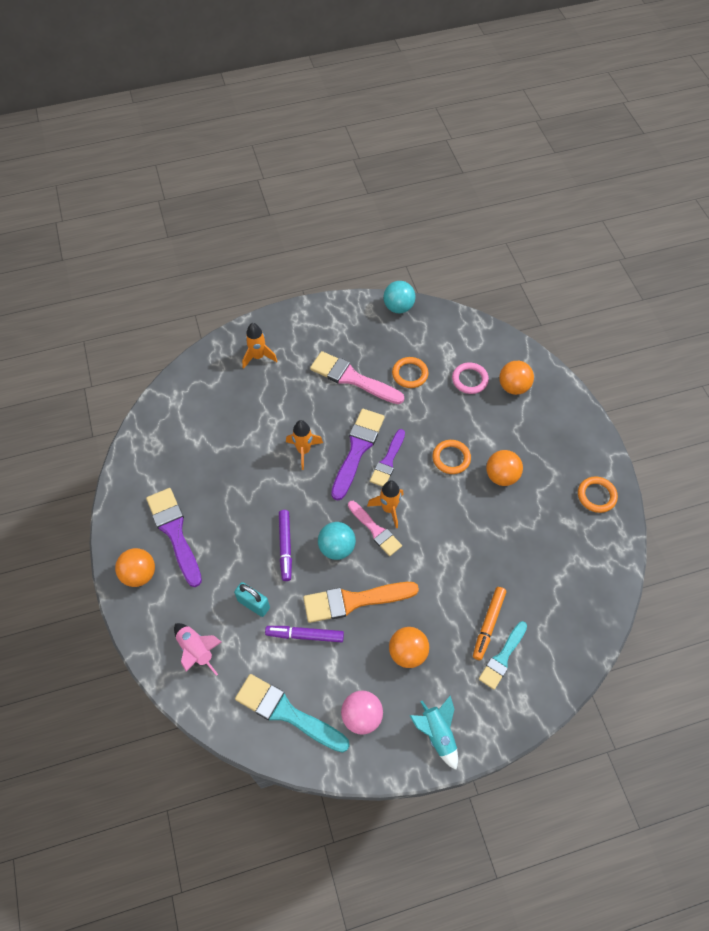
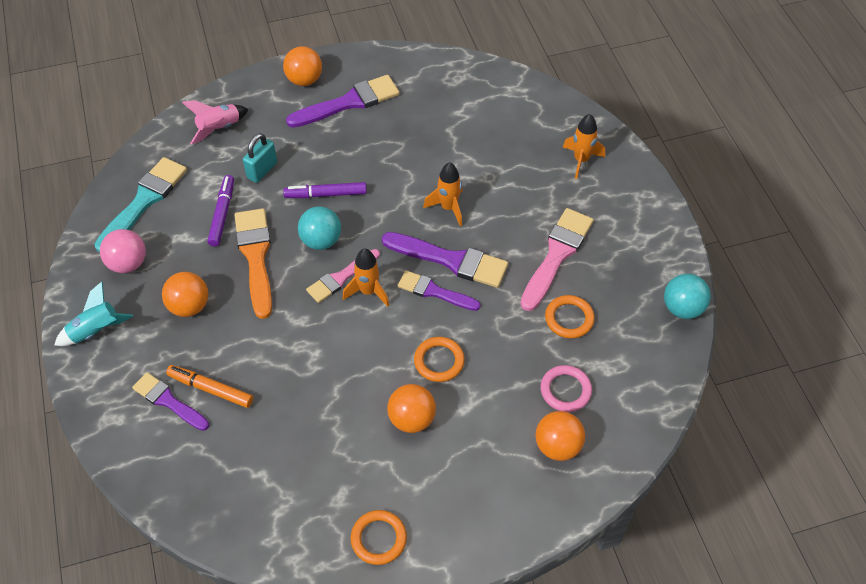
camera: 90 degrees right, 5 degrees down
(502, 658) = (168, 401): turquoise brush -> purple brush

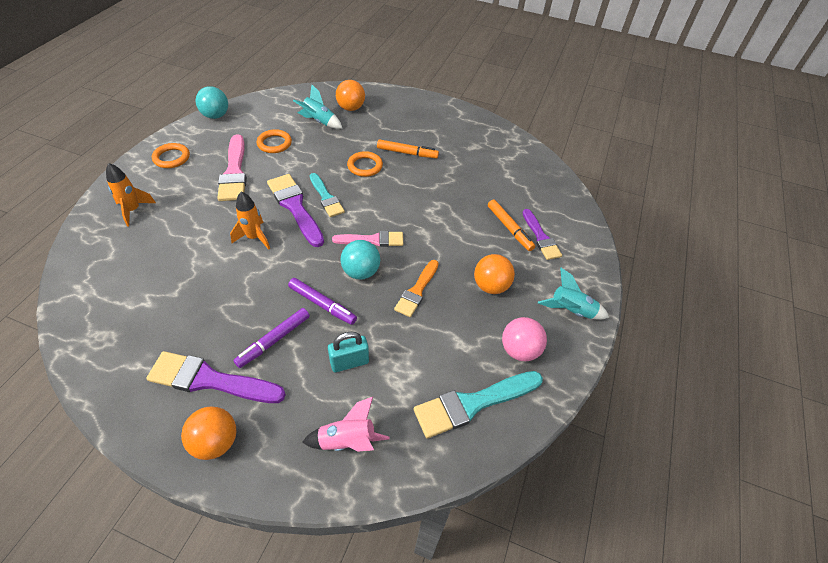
camera: 145 degrees left, 5 degrees down
(222, 214) = (415, 343): purple marker -> purple marker (274, 340)
(255, 257) = (417, 291): orange brush -> orange brush, size x0.65
(368, 291) = (364, 221): orange rocket -> none
(378, 538) = (468, 125): orange ring -> orange ring (171, 158)
(412, 419) = (407, 153): orange ball -> orange marker
(434, 291) = (326, 197): purple brush -> turquoise brush
(556, 255) = (234, 172): pink brush -> pink brush turned 75 degrees counterclockwise
(565, 390) = (319, 121): pink ring -> turquoise rocket

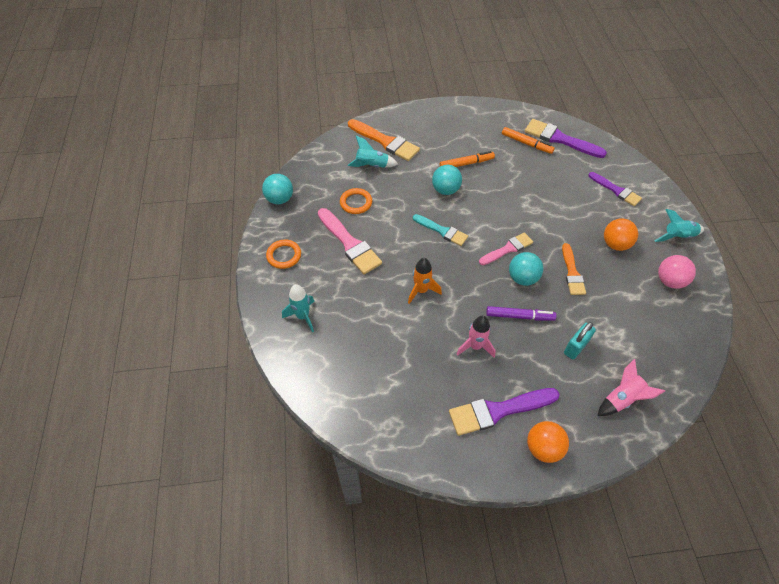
camera: 25 degrees left, 5 degrees up
(133, 210) = (303, 316): orange rocket -> turquoise rocket
(252, 309) = (475, 346): none -> pink rocket
(274, 340) = (512, 360): purple marker -> none
(295, 207) = (427, 250): purple brush -> purple brush (560, 139)
(351, 108) = (385, 142): orange ball -> orange brush
(365, 166) = (445, 190): orange ring -> turquoise ball
(473, 404) = (672, 332): turquoise brush -> none
(509, 228) = (590, 193): orange marker -> orange marker (526, 143)

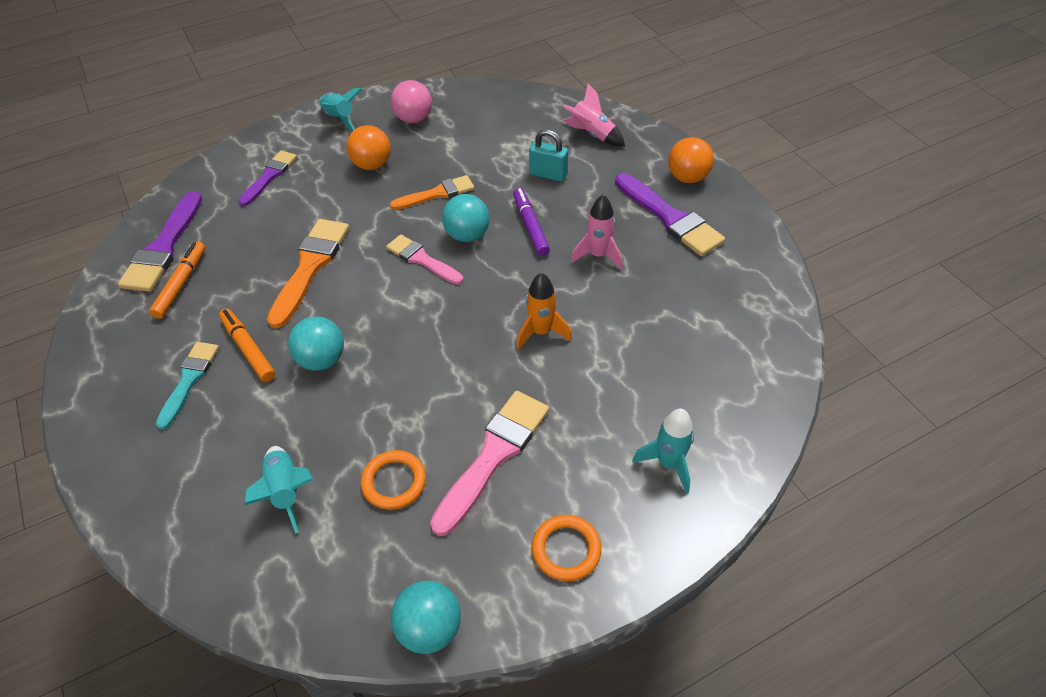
camera: 110 degrees left, 5 degrees down
(385, 142) = (208, 492): orange brush -> orange brush (310, 266)
(442, 231) = (416, 339): turquoise brush -> turquoise brush (189, 380)

